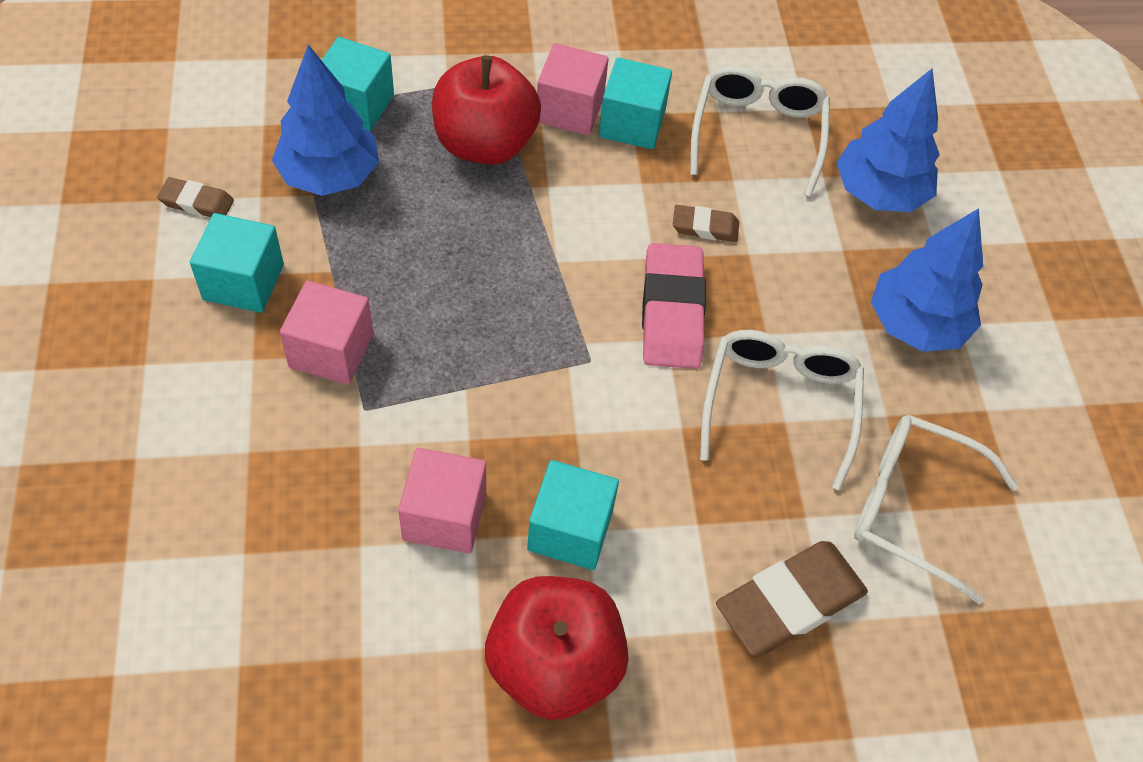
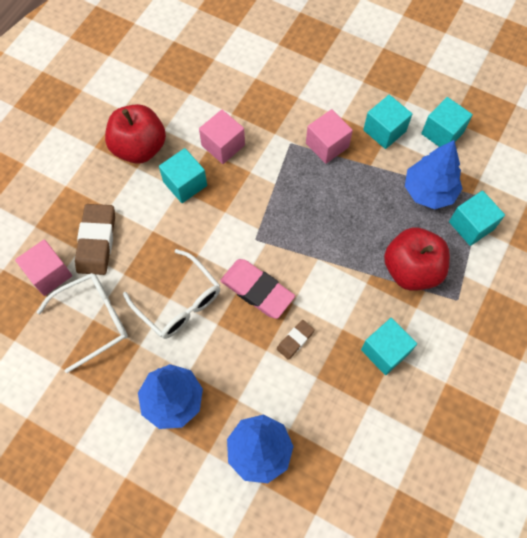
camera: 130 degrees right, 10 degrees up
(197, 202) = (442, 133): brown eraser -> turquoise cube
(570, 110) = (413, 325): pink cube -> pink cube (49, 274)
(757, 134) = (339, 415): white glasses -> none

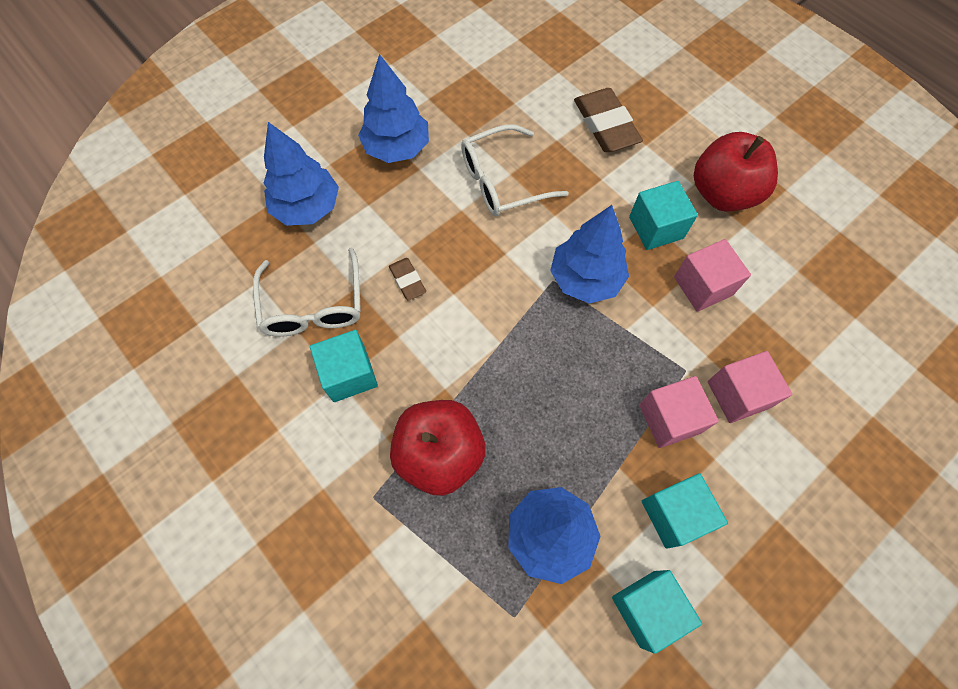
camera: 110 degrees right, 0 degrees up
(49, 274) = (580, 77): pink cube -> pink cube (738, 394)
(93, 320) = (513, 103): white glasses -> white glasses (313, 305)
(97, 241) = (605, 125): brown eraser -> brown eraser turned 45 degrees clockwise
(245, 218) = (585, 278): none -> blue tree
(257, 290) = (485, 261): pink eraser -> none
(471, 225) = (473, 574): turquoise cube -> none

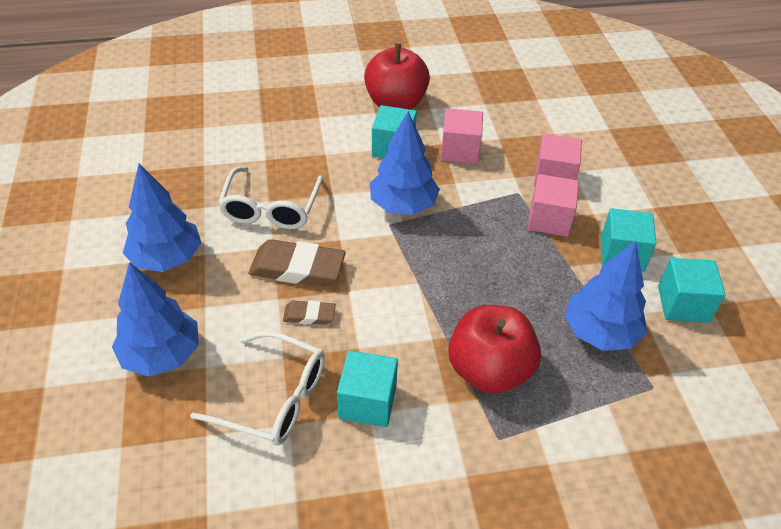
camera: 60 degrees left, 20 degrees down
(605, 125) = (280, 127): brown eraser -> brown eraser (297, 268)

